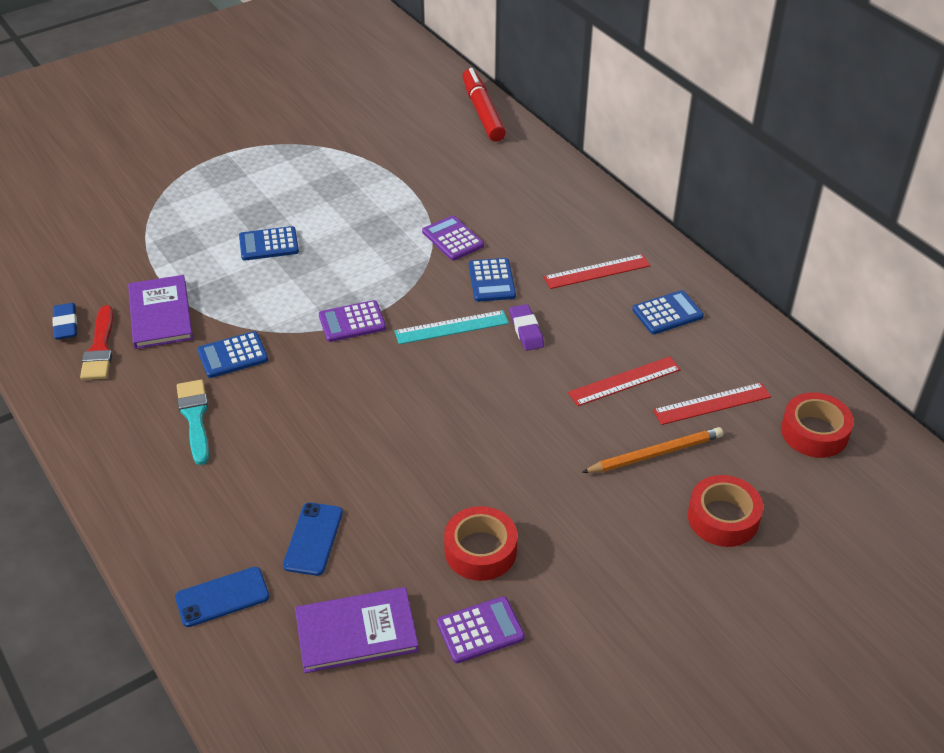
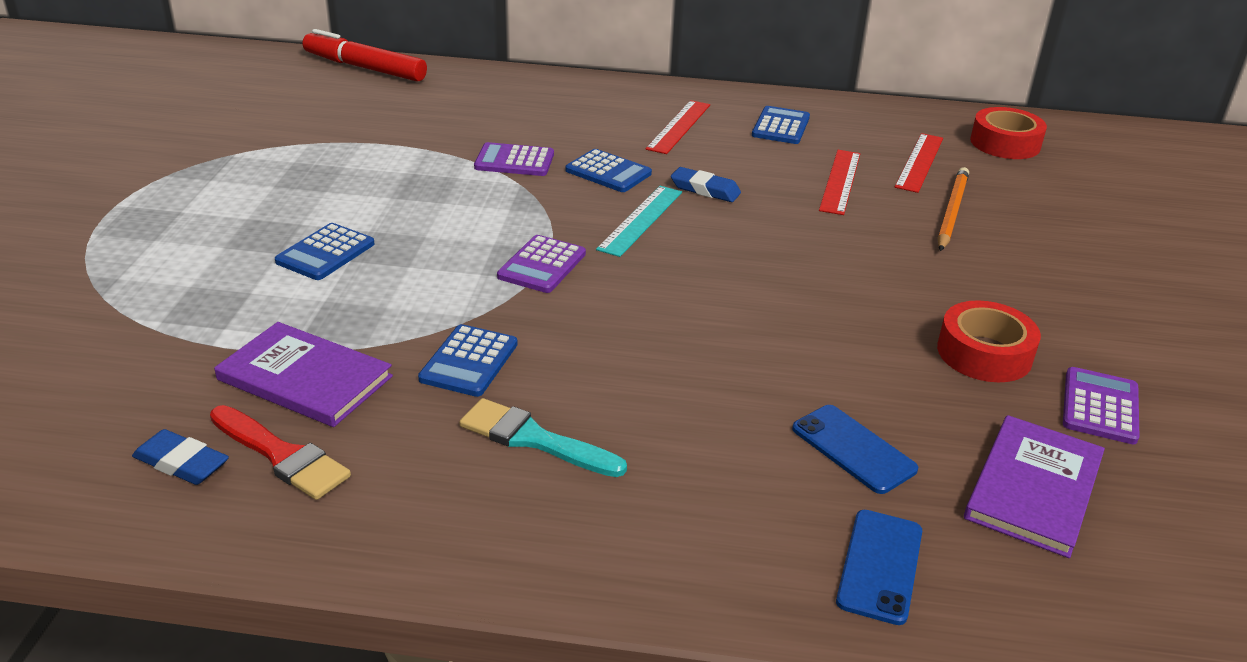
camera: 50 degrees left, 10 degrees down
(526, 330) = (705, 189): purple eraser -> blue eraser
(723, 518) = (1066, 222): red tape -> none

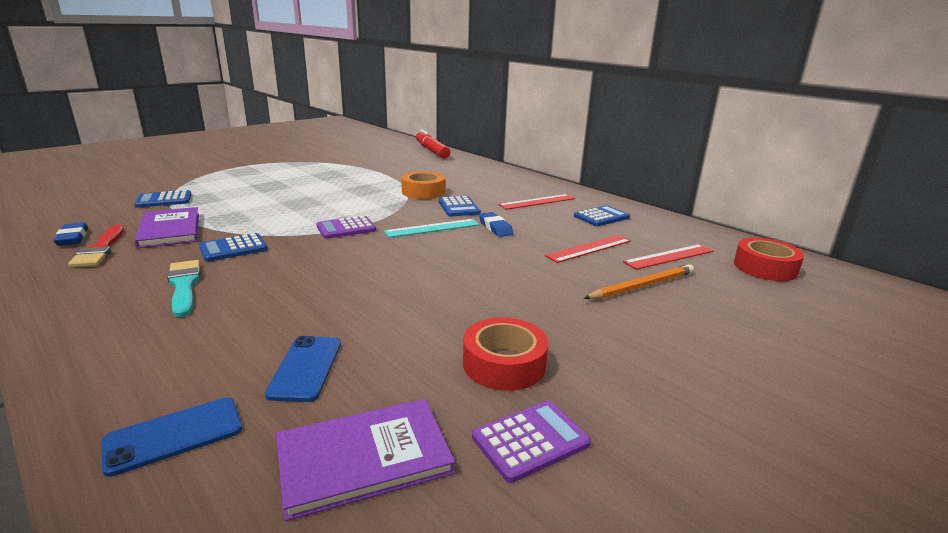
camera: 40 degrees right, 10 degrees down
(325, 253) = (276, 197): blue calculator -> blue calculator (164, 200)
(514, 161) = (423, 192): purple calculator -> orange tape

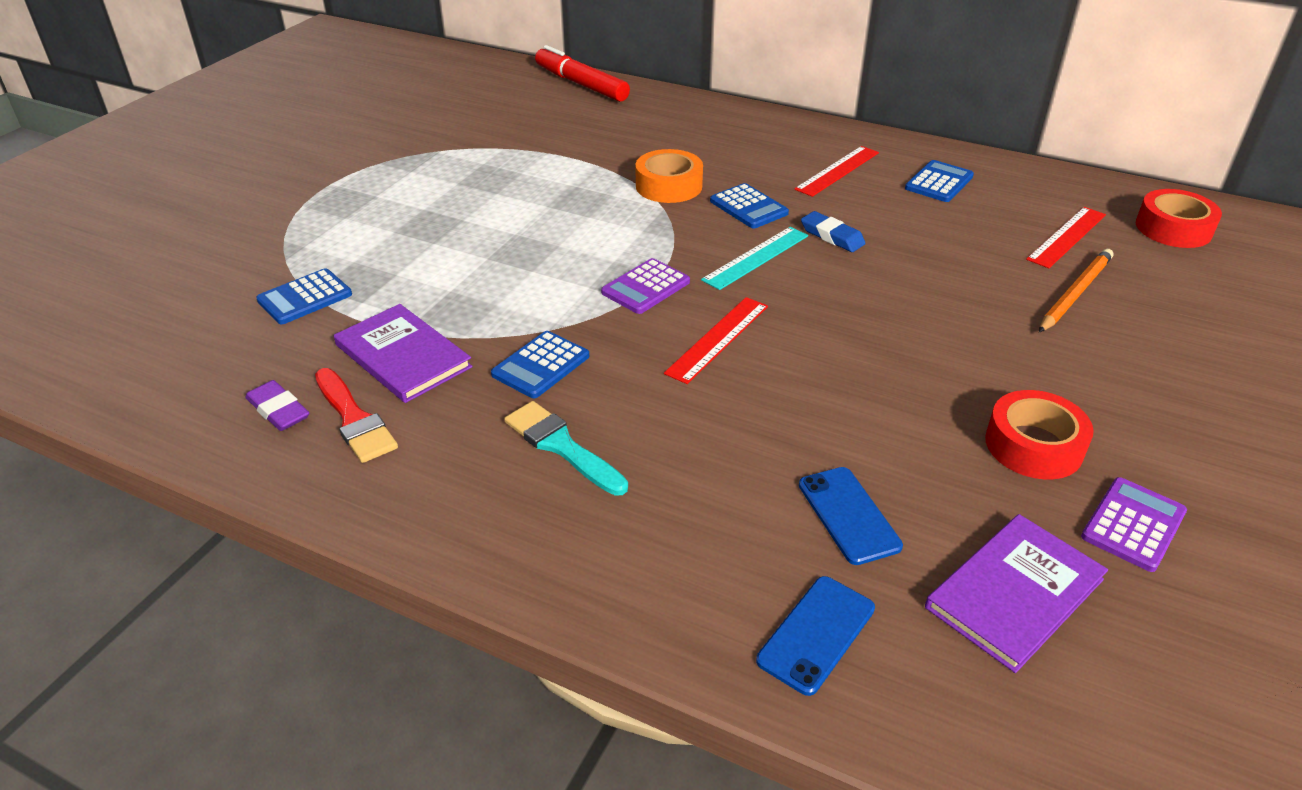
camera: 20 degrees left, 15 degrees up
(73, 238) = (278, 410): blue eraser -> purple eraser
(589, 248) = (972, 246): red ruler -> red ruler (718, 339)

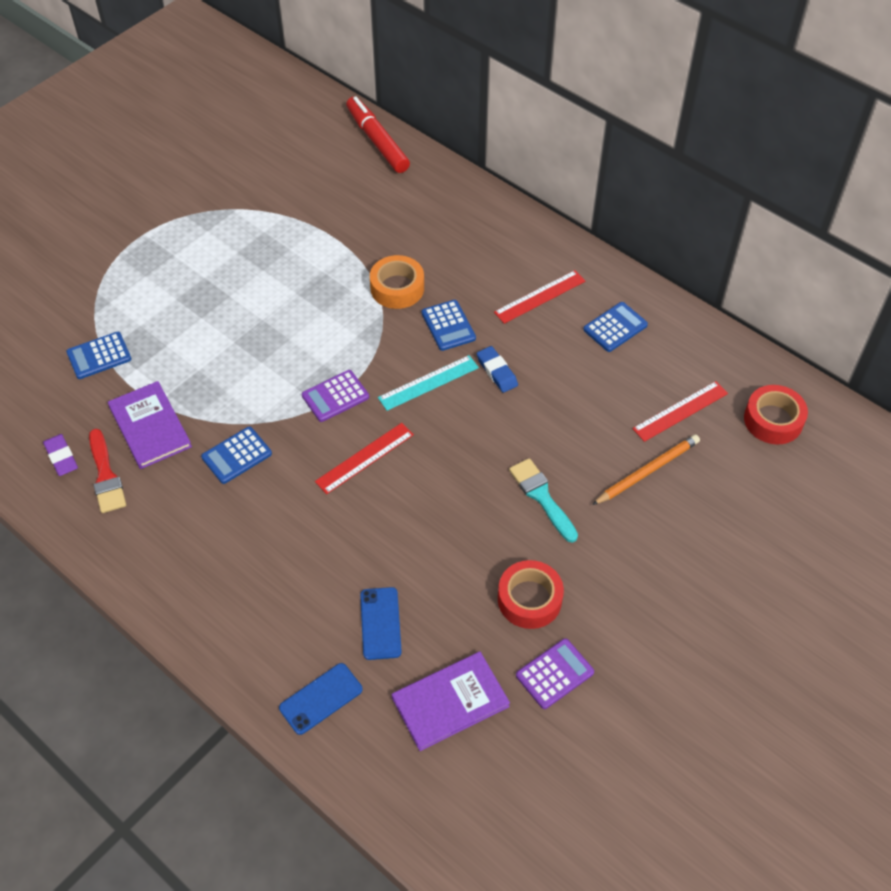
camera: 15 degrees right, 15 degrees up
(561, 446) = (226, 528): turquoise brush -> turquoise brush (542, 497)

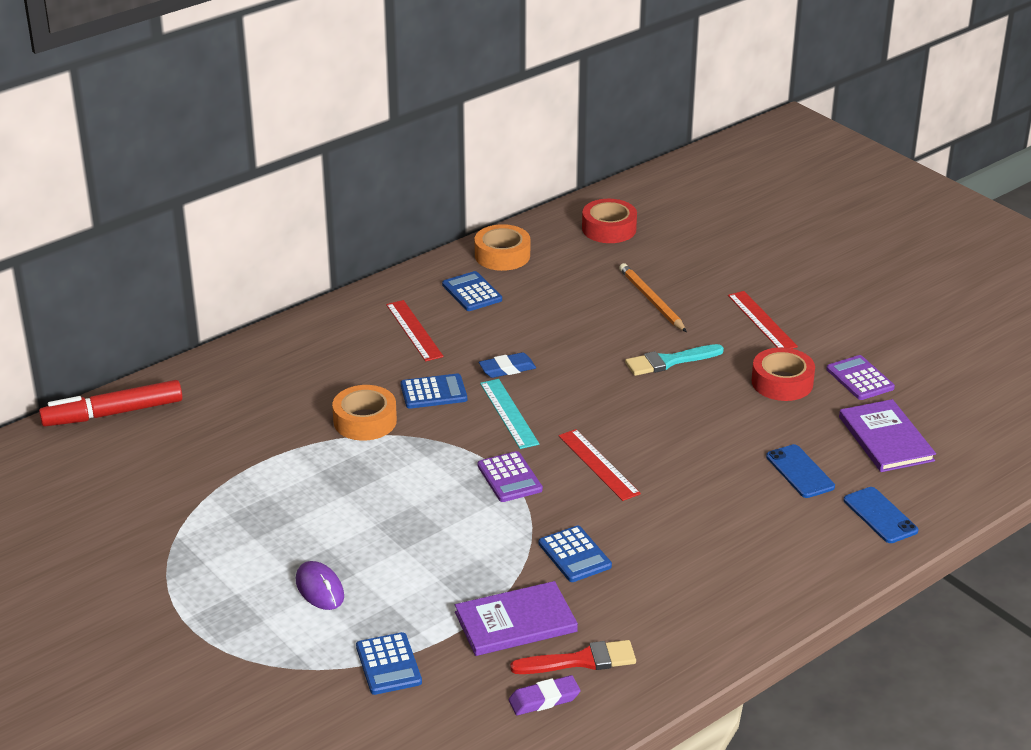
camera: 80 degrees left, 20 degrees down
(182, 300) = (320, 589): none -> purple mouse
(380, 623) = (800, 472): blue phone -> blue phone turned 60 degrees clockwise
(680, 411) = (586, 273): red ruler -> red ruler (761, 321)
(688, 340) = (502, 255): none -> orange tape

